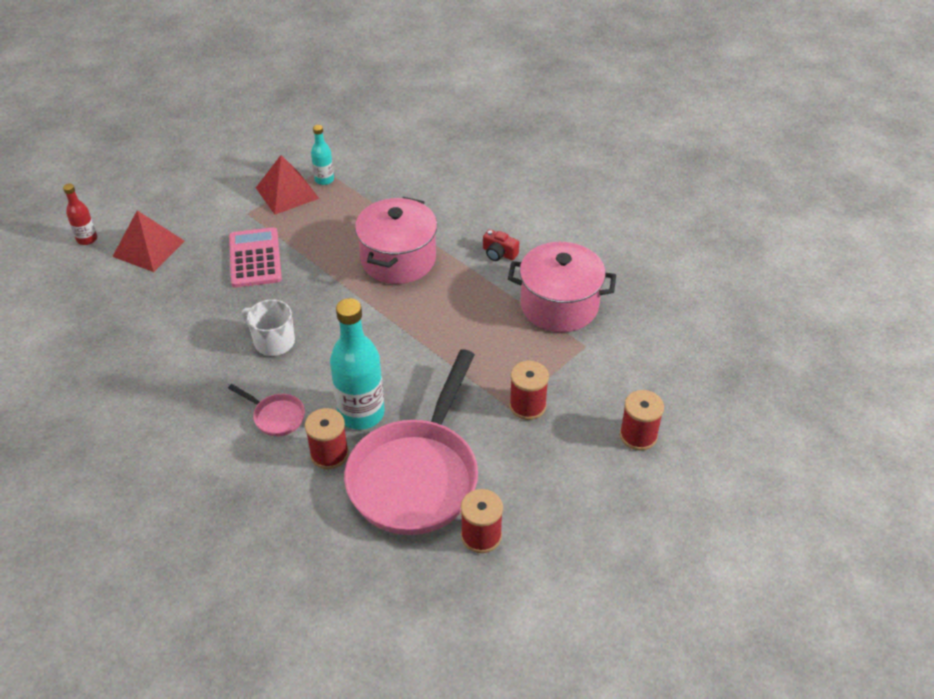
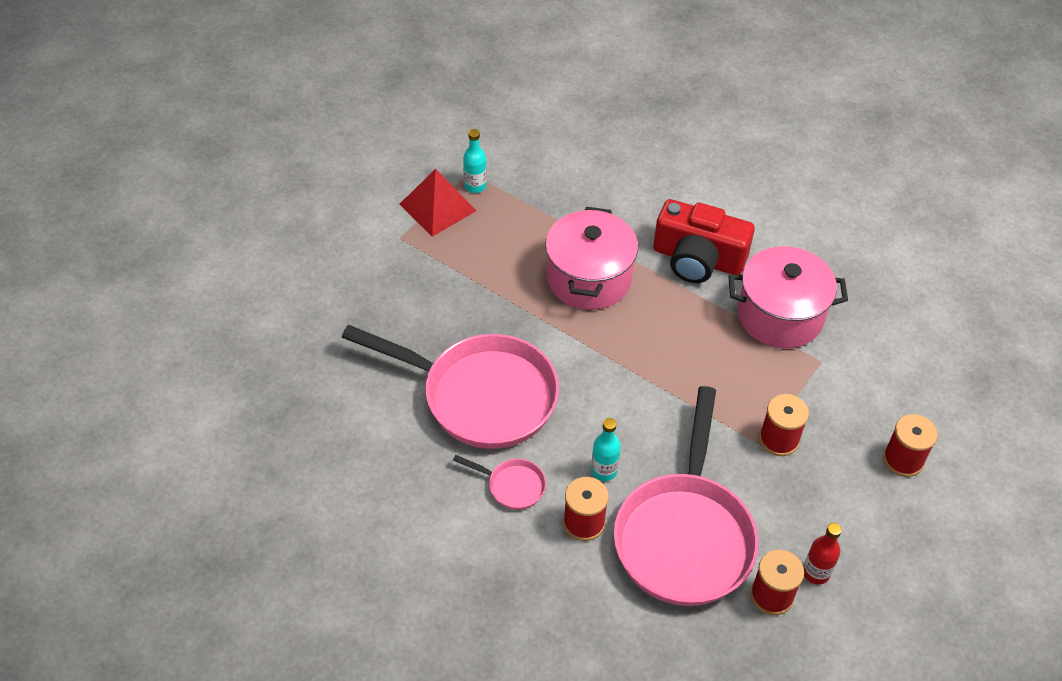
camera: 10 degrees left, 5 degrees up
(87, 239) = (224, 291): red bottle -> red bottle (816, 573)
(148, 248) = (300, 295): red pyramid -> none
(255, 258) = (427, 294): pink calculator -> none
(273, 341) = (480, 395): white mug -> pink pan
(361, 413) = (604, 470): turquoise bottle -> turquoise bottle, size x0.51
(499, 253) = (697, 259): red camera -> red camera, size x2.32

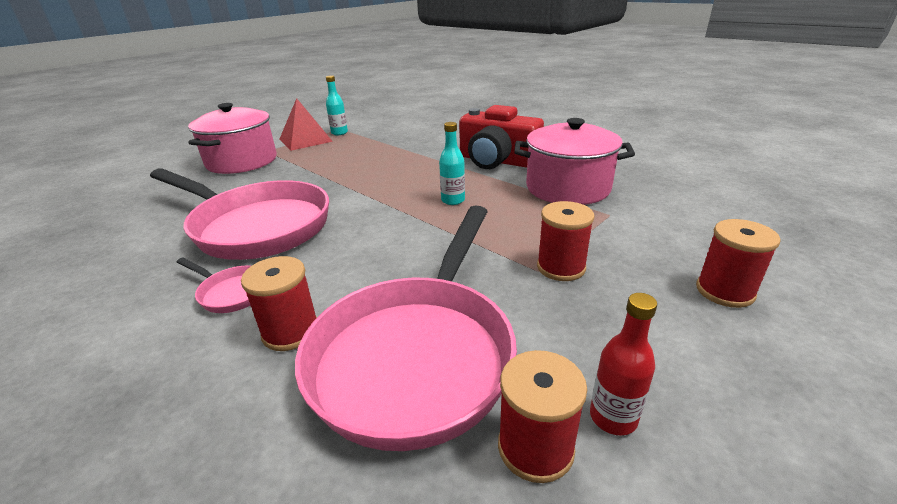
camera: 10 degrees right, 20 degrees down
(589, 278) = (400, 168): pink pot -> pink pot (242, 161)
(604, 470) = (344, 284): turquoise bottle -> turquoise bottle (453, 200)

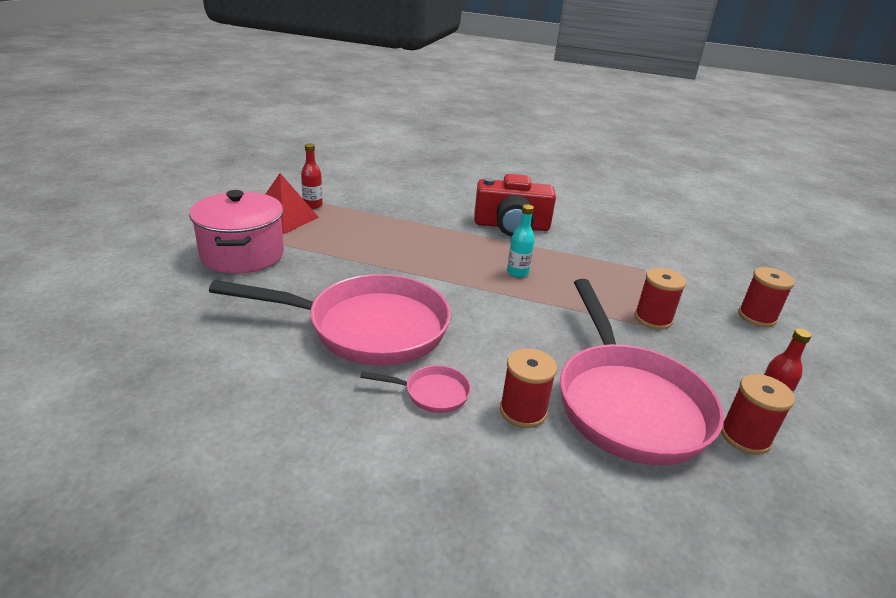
camera: 30 degrees left, 0 degrees up
(339, 133) = (312, 205): turquoise bottle -> red bottle
(567, 188) = (594, 248): pink pot -> none

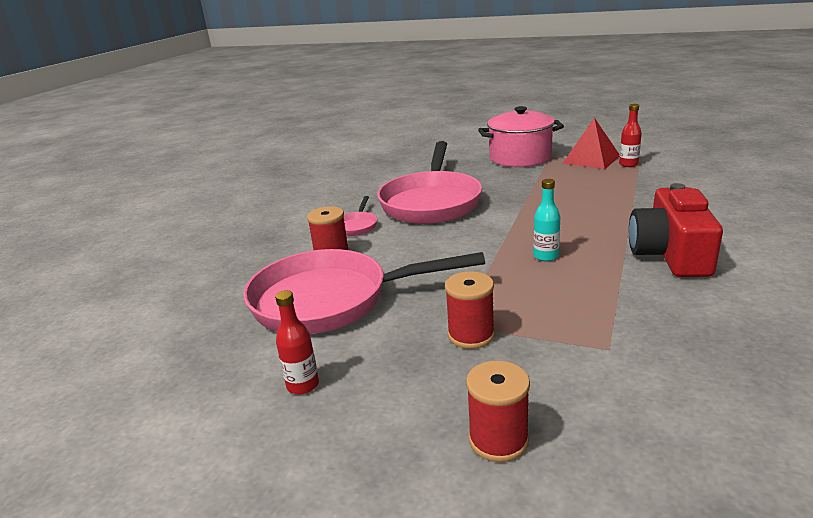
camera: 100 degrees right, 5 degrees down
(745, 437) = (271, 359): red spool -> none

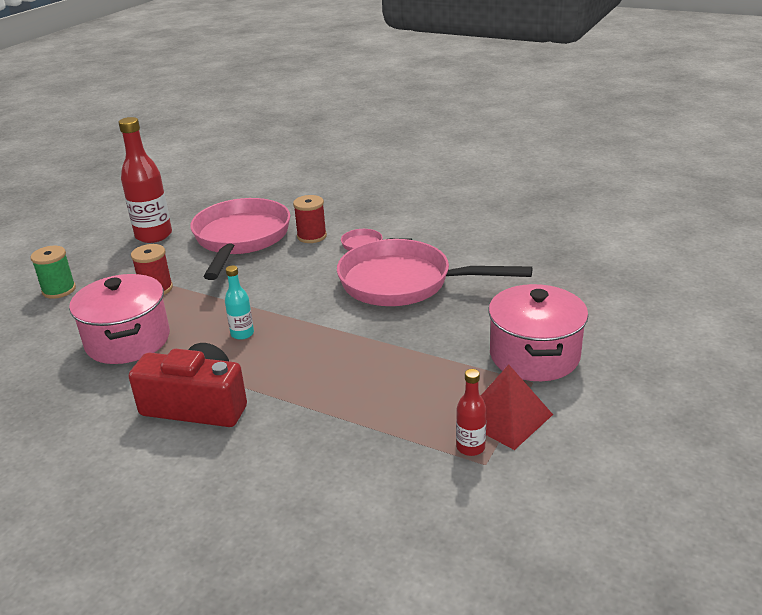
camera: 95 degrees right, 5 degrees up
(303, 385) = (154, 235): red bottle -> red bottle, size x1.95
(498, 440) = (59, 290): red spool -> green spool
(597, 323) = (128, 340): none -> pink pot

